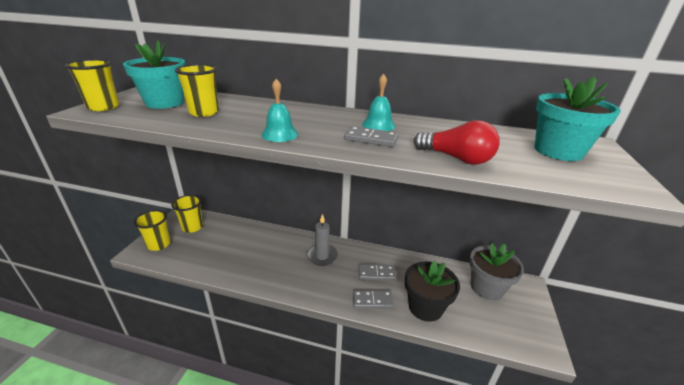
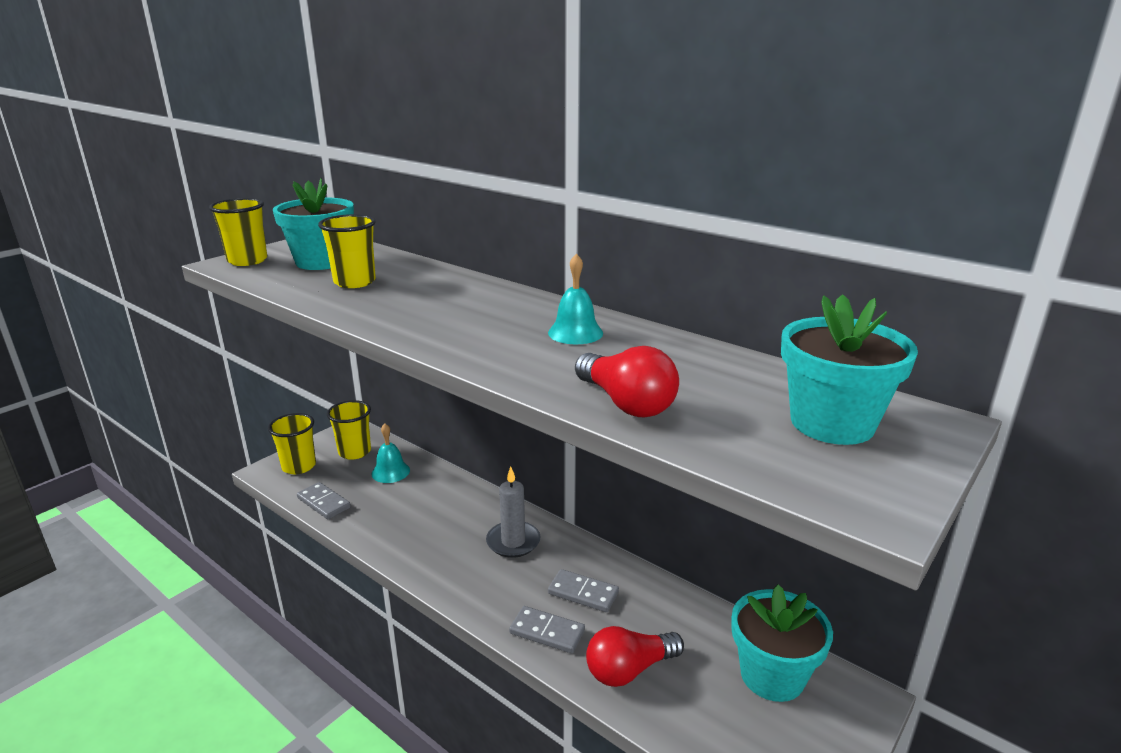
camera: 25 degrees right, 5 degrees down
(279, 134) = (416, 327): turquoise bell -> turquoise bell (390, 472)
(371, 139) = (534, 353): grey domino -> grey domino (324, 503)
(425, 307) = (629, 669): black flower pot -> red light bulb
(487, 287) = (772, 675): grey flower pot -> turquoise flower pot

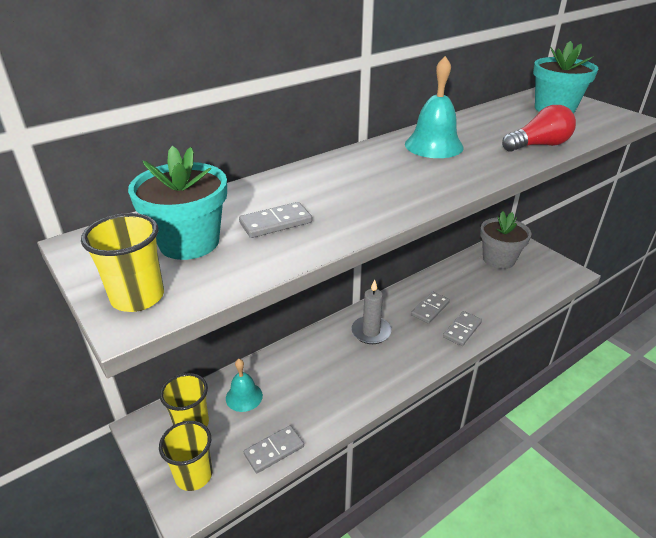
camera: 75 degrees left, 10 degrees up
(354, 282) = (276, 223): yellow cup -> grey domino
(575, 333) = (433, 145): turquoise bell -> turquoise bell, size x1.52
(629, 669) = (493, 304): red light bulb -> none
(772, 675) = (498, 259): turquoise flower pot -> grey flower pot

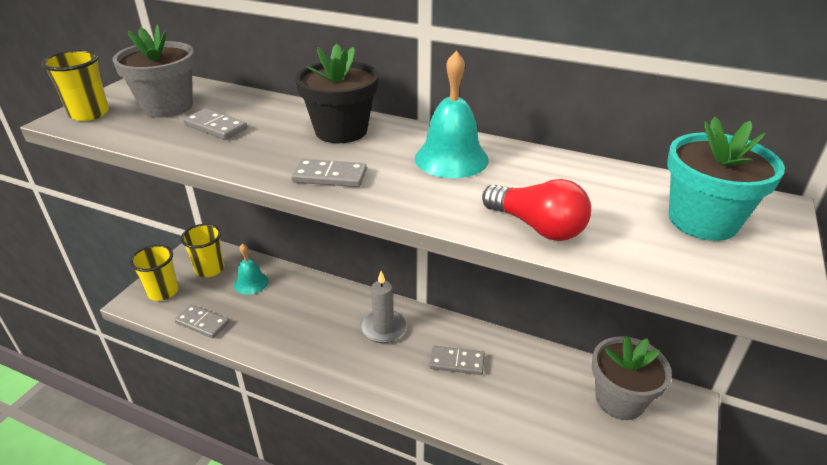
camera: 60 degrees right, 0 degrees up
(189, 242) = (167, 107): turquoise flower pot -> grey flower pot
(349, 170) = (341, 131): none -> black flower pot
(462, 330) = (441, 402): grey domino -> grey domino (329, 176)

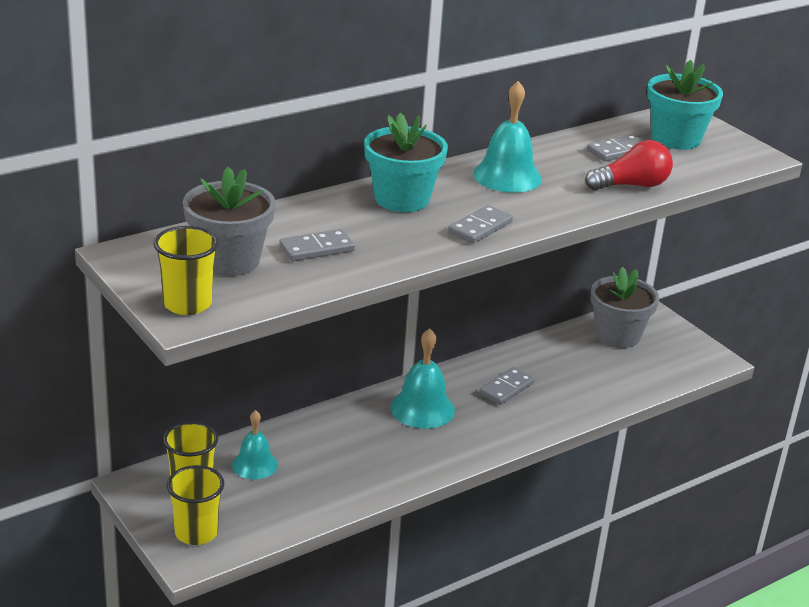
camera: 60 degrees left, 5 degrees down
(202, 323) = (289, 518): grey domino -> grey domino (617, 151)
(341, 131) = (402, 199): black flower pot -> turquoise flower pot
(383, 328) = (422, 409): grey candle -> turquoise bell

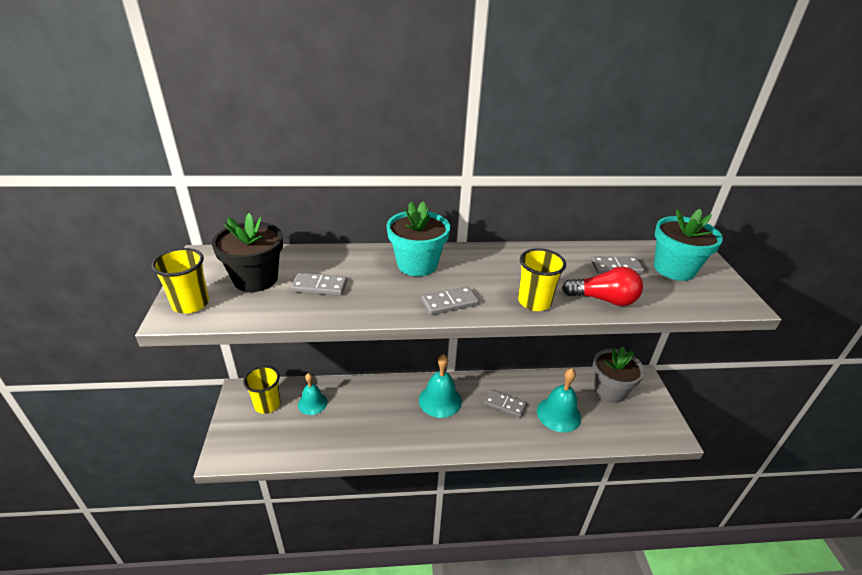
camera: 30 degrees right, 5 degrees up
(196, 533) = (241, 438): yellow cup -> yellow cup (534, 302)
(229, 260) = (255, 279): grey flower pot -> black flower pot
(506, 388) = (504, 405): grey domino -> grey domino turned 45 degrees clockwise
(507, 176) = (510, 266): turquoise bell -> turquoise bell (558, 414)

